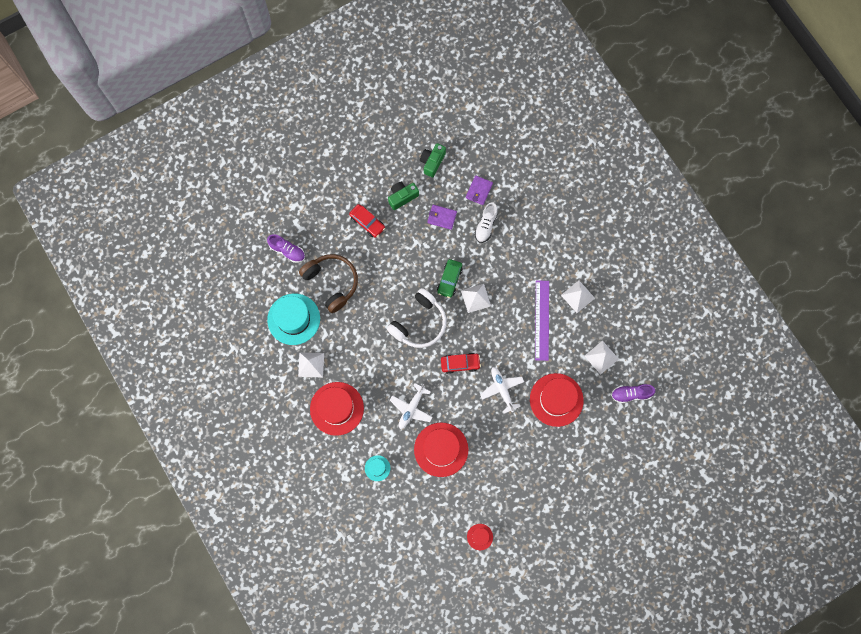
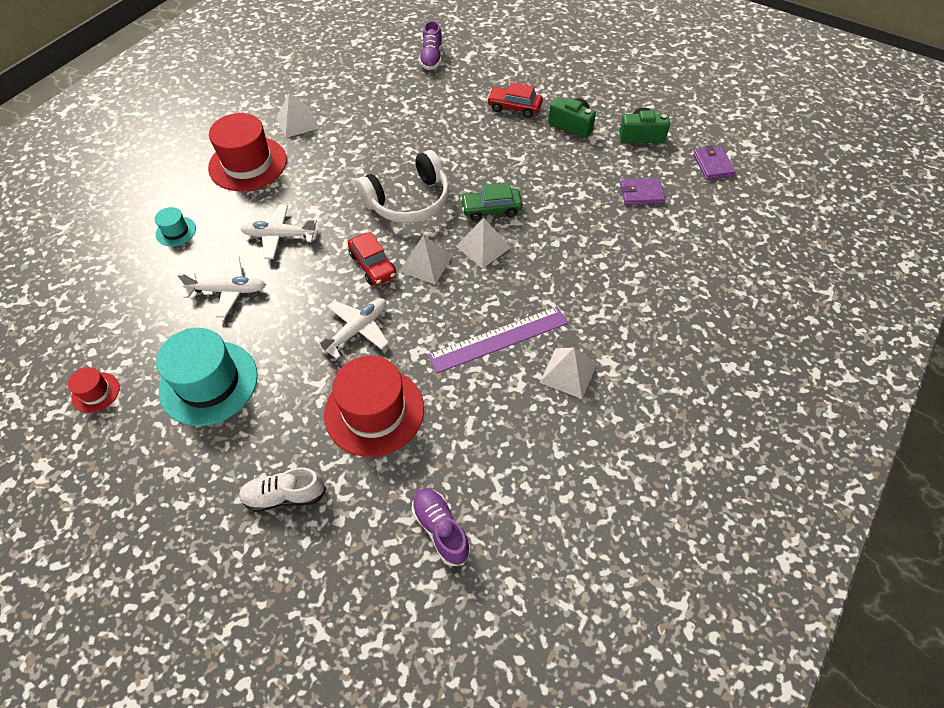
camera: 65 degrees right, 20 degrees down
(293, 319) = (349, 90): turquoise hat -> turquoise hat (208, 383)
(332, 282) = (415, 104): brown headphones -> none
(367, 222) = (514, 107): red car -> red car turned 90 degrees clockwise
(419, 323) = (409, 201): white headphones -> white headphones turned 45 degrees counterclockwise
(441, 449) = (229, 291): red hat -> white plane
(442, 217) = (574, 170): purple wallet -> purple wallet (713, 165)
(486, 225) = (598, 219): white shoe -> white shoe (284, 496)
(601, 357) = (484, 450): white pyramid -> white pyramid (426, 263)

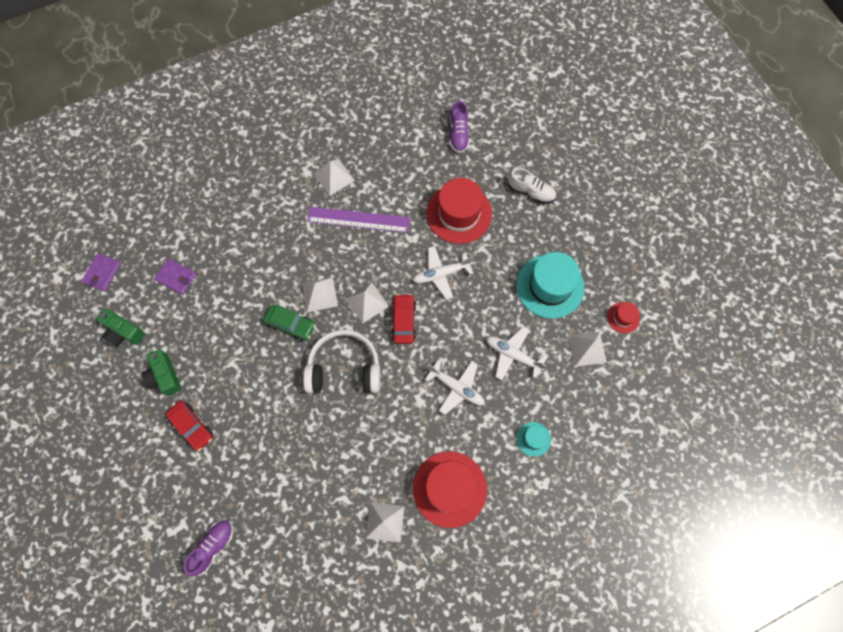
camera: 150 degrees left, 15 degrees up
(137, 337) = (587, 349): none -> white pyramid

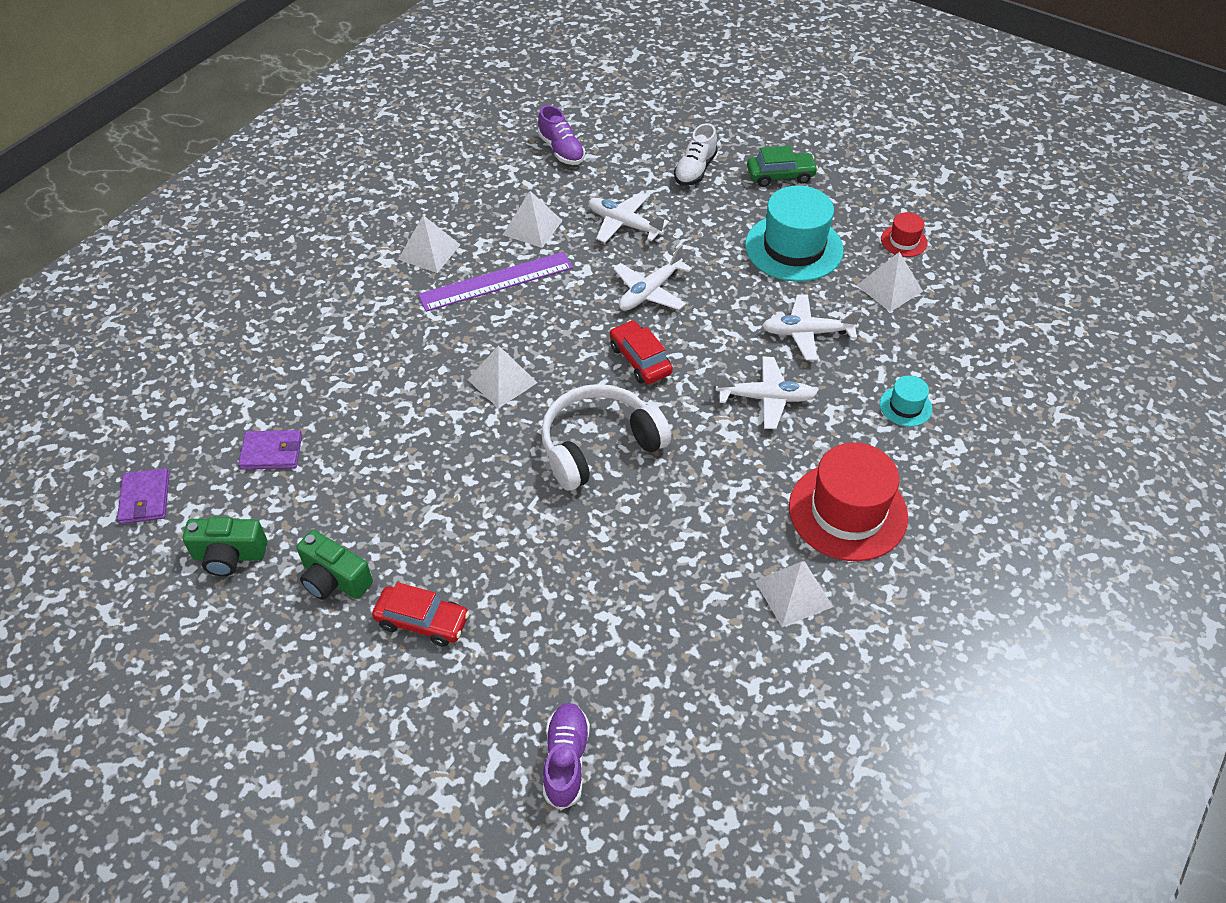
camera: 30 degrees left, 20 degrees down
(291, 324) = (486, 431): green car -> green car (780, 175)
(367, 302) = (575, 361): white pyramid -> white pyramid (532, 227)
(459, 214) = (624, 224): red hat -> white plane
(531, 192) = (695, 170): white shoe -> white shoe turned 120 degrees clockwise

